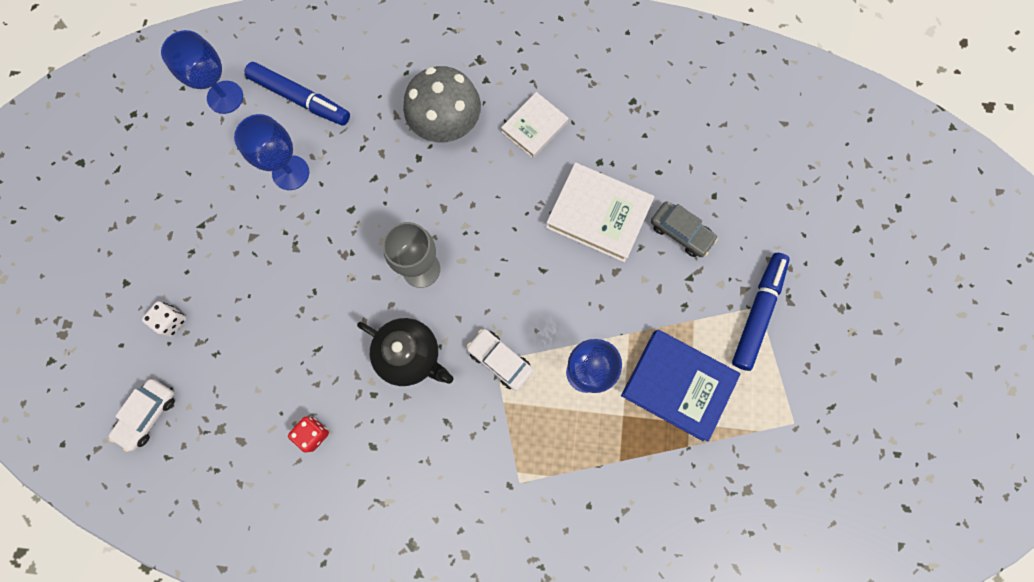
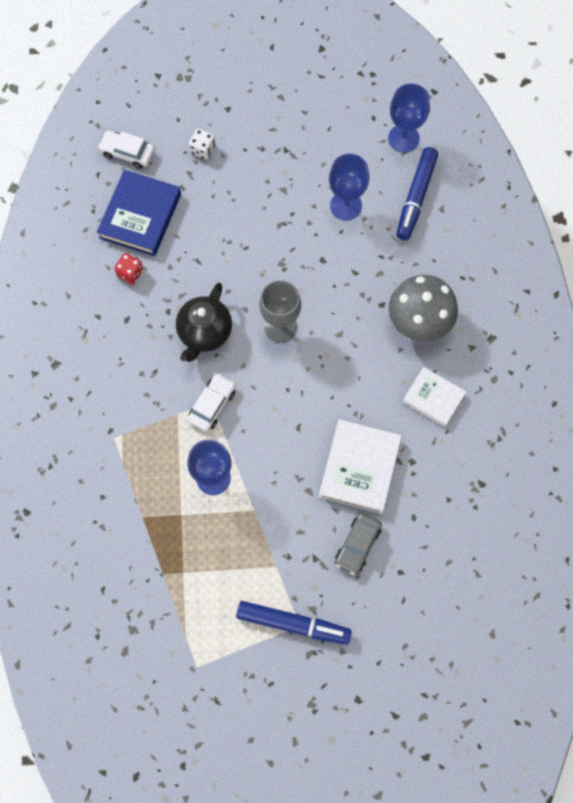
camera: 80 degrees right, 5 degrees down
(678, 385) = (215, 558): blue book -> blue book (140, 216)

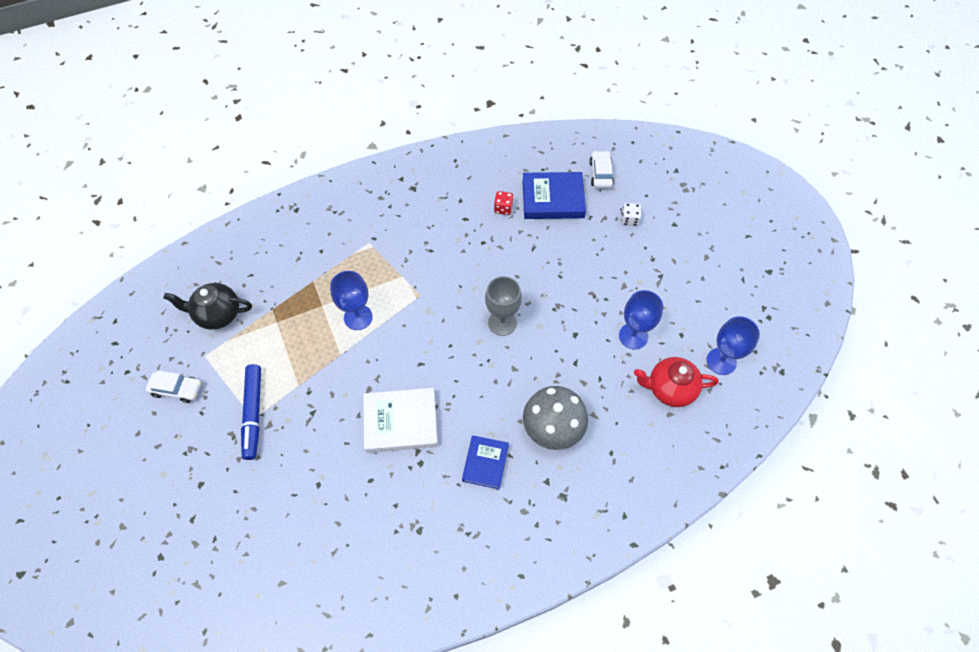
camera: 70 degrees right, 10 degrees down
(204, 333) = (475, 272): black teapot -> black teapot (217, 314)
(212, 405) = (417, 297): white car -> white car (177, 389)
(357, 545) = (333, 442): grey car -> none
(416, 197) = (669, 389): blue marker -> red teapot
(433, 398) = (485, 463): white book -> blue book

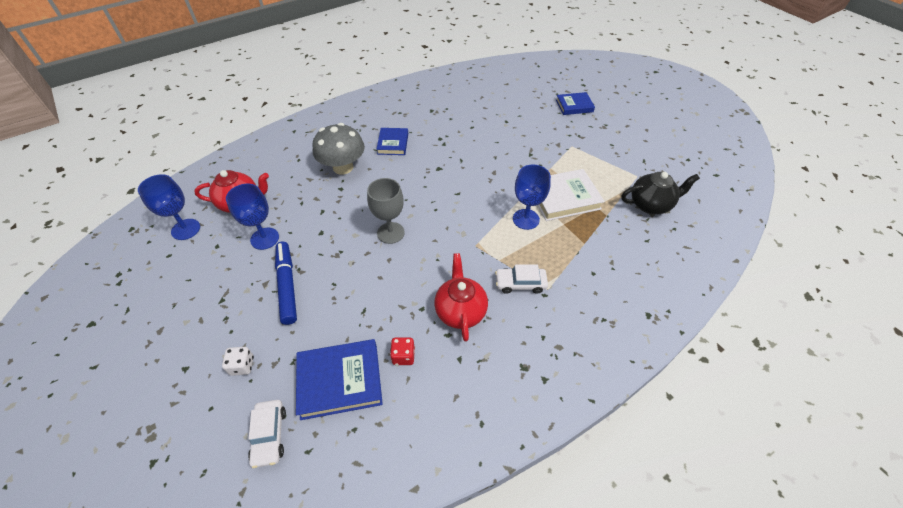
camera: 170 degrees right, 10 degrees down
(177, 389) = (641, 154): white car -> white car (520, 283)
(205, 503) = (574, 106): none -> blue book
(253, 413) = (573, 148): blue marker -> blue marker (287, 285)
(401, 422) = (461, 157): white book -> white book (564, 198)
(450, 235) = (460, 311): none -> red teapot

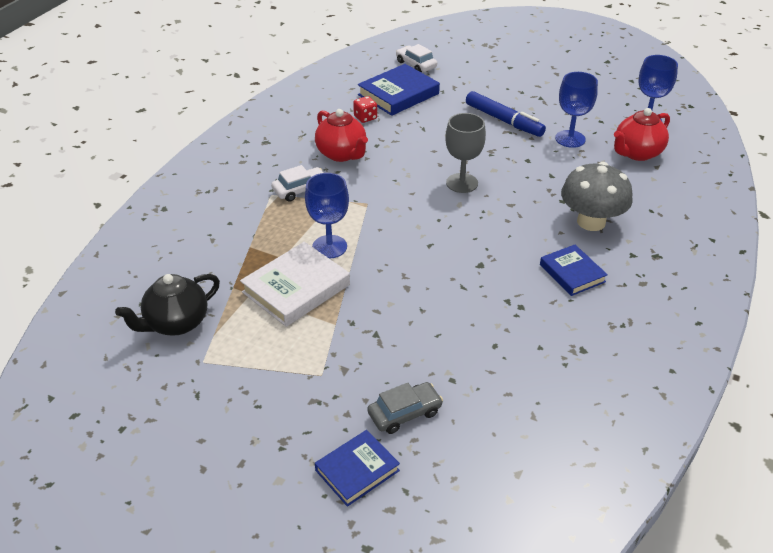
camera: 150 degrees right, 10 degrees down
(242, 366) = (474, 79): white dice -> none
(539, 117) = (404, 413): none -> grey car

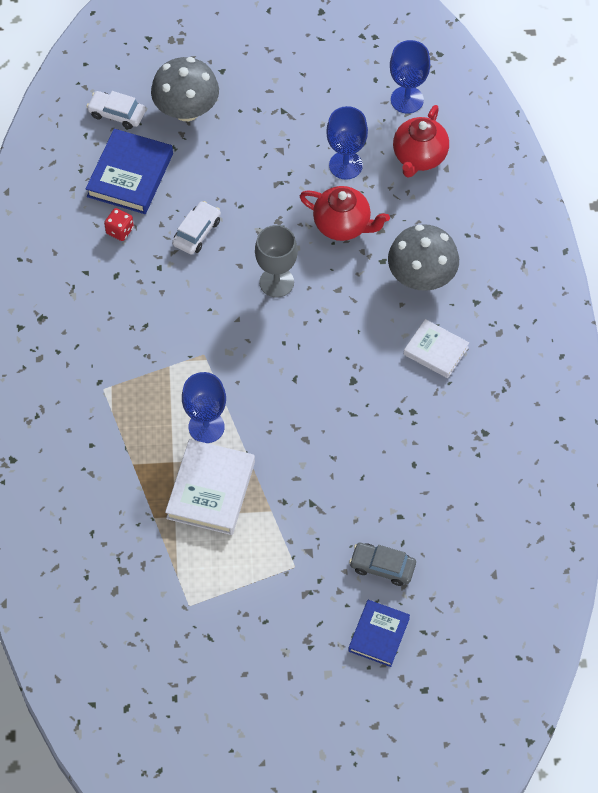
camera: 30 degrees left, 20 degrees up
(176, 323) = (135, 581): black teapot -> none
(300, 189) = (127, 368): white car -> white car (197, 232)
(342, 154) = (133, 298): red teapot -> red teapot (343, 225)
(404, 413) = (382, 567): grey car -> grey car turned 105 degrees counterclockwise
(467, 77) = (186, 110): none -> grey mushroom
(503, 120) = (265, 167): blue marker -> none
(572, 273) = (435, 351): blue book -> white book

